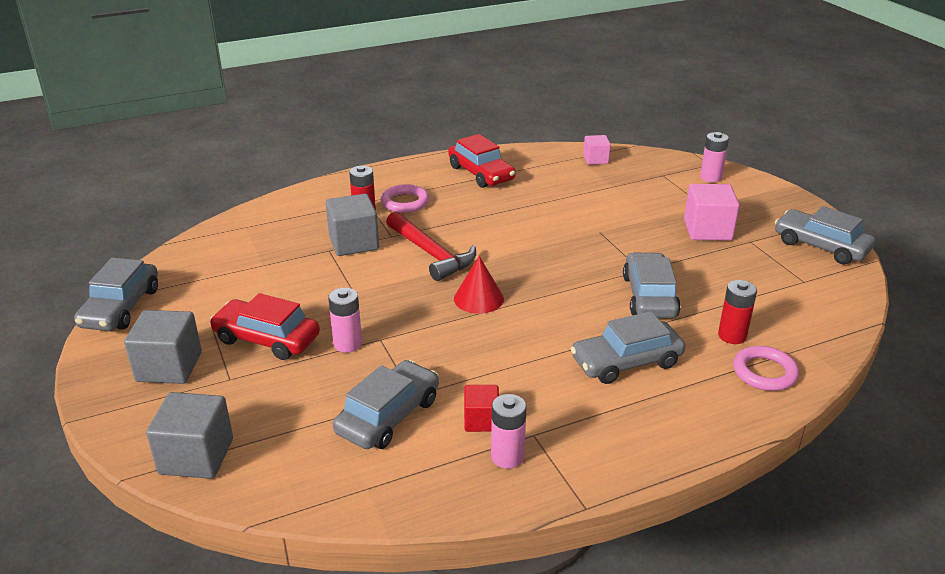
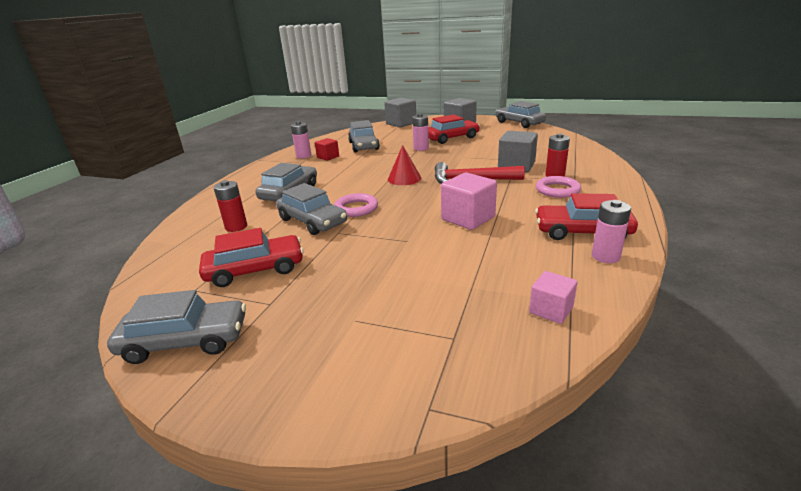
camera: 135 degrees right, 5 degrees down
(707, 230) = (322, 291): pink cube -> pink cube (468, 218)
(710, 177) = (397, 374): pink battery -> pink battery (605, 256)
(744, 272) = (255, 270): none -> red car
(764, 372) = (203, 220): pink ring -> pink ring (356, 208)

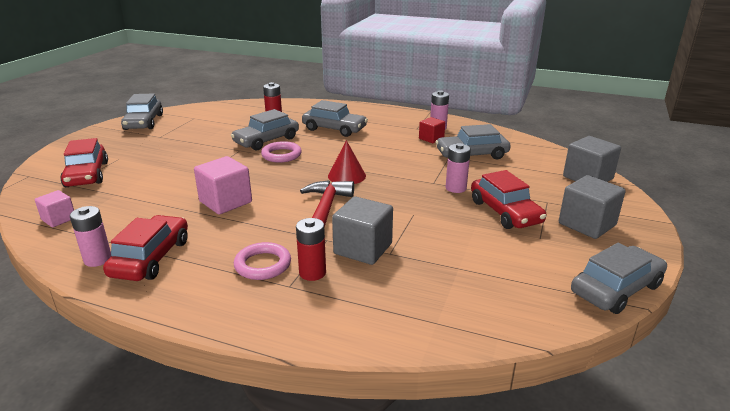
camera: 90 degrees right, 0 degrees up
(255, 270) = (204, 129): red car -> red car (87, 174)

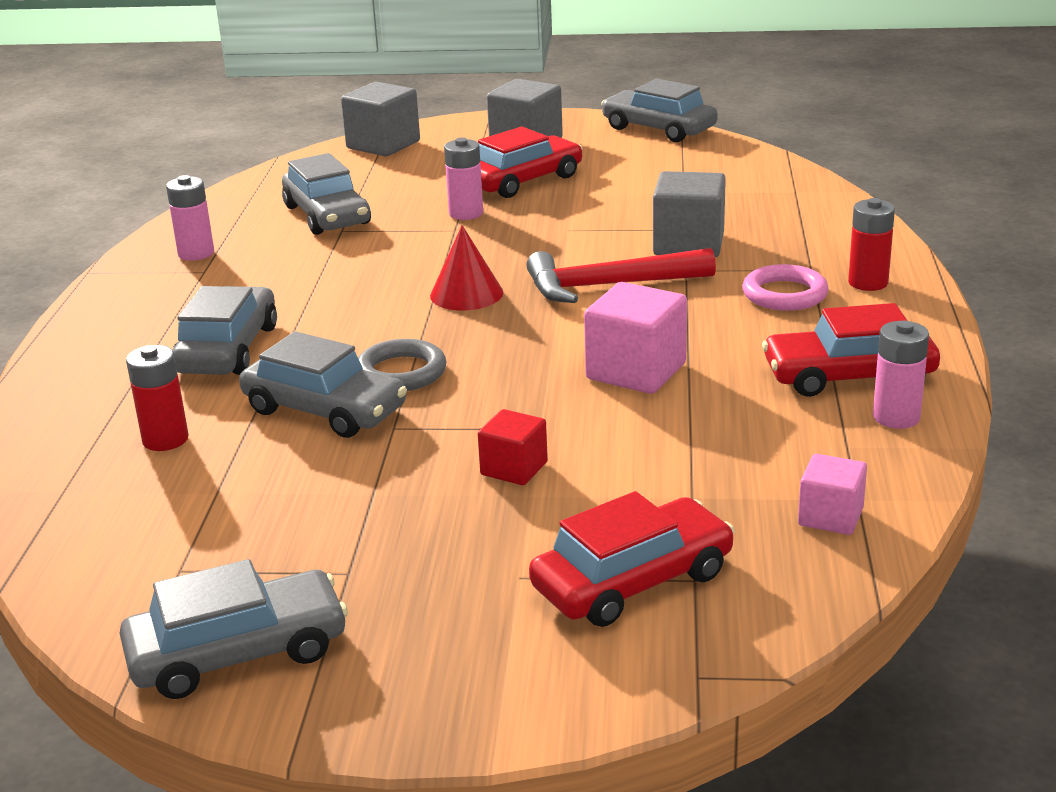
camera: 105 degrees left, 0 degrees up
(281, 155) = (401, 372): pink ring -> grey ring
(312, 273) = (771, 262): red battery -> red battery (868, 283)
(431, 138) = (259, 252): red cube -> red cube (514, 468)

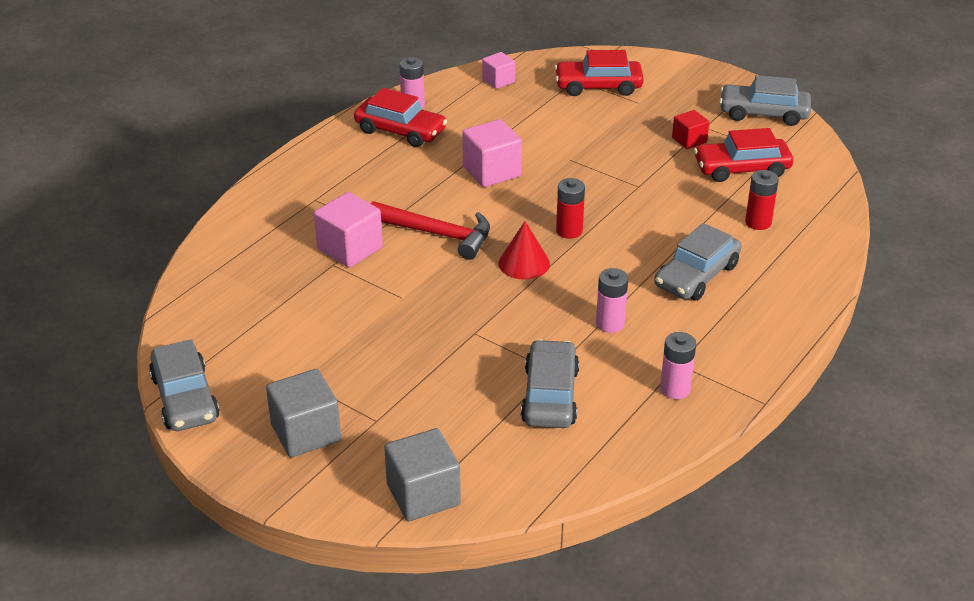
camera: 150 degrees left, 10 degrees up
(325, 410) = (665, 209): grey car -> none
(401, 372) = (609, 218): grey ring -> none
(466, 213) = (450, 348): pink battery -> pink battery (610, 324)
(514, 468) = (600, 144): red cube -> red cube (689, 140)
(523, 181) = (369, 372): red car -> red car (742, 168)
(688, 244) = (350, 248): grey cube -> pink cube
(784, 294) = (355, 188): pink ring -> none
(868, 283) = (303, 177): red battery -> red battery (569, 231)

